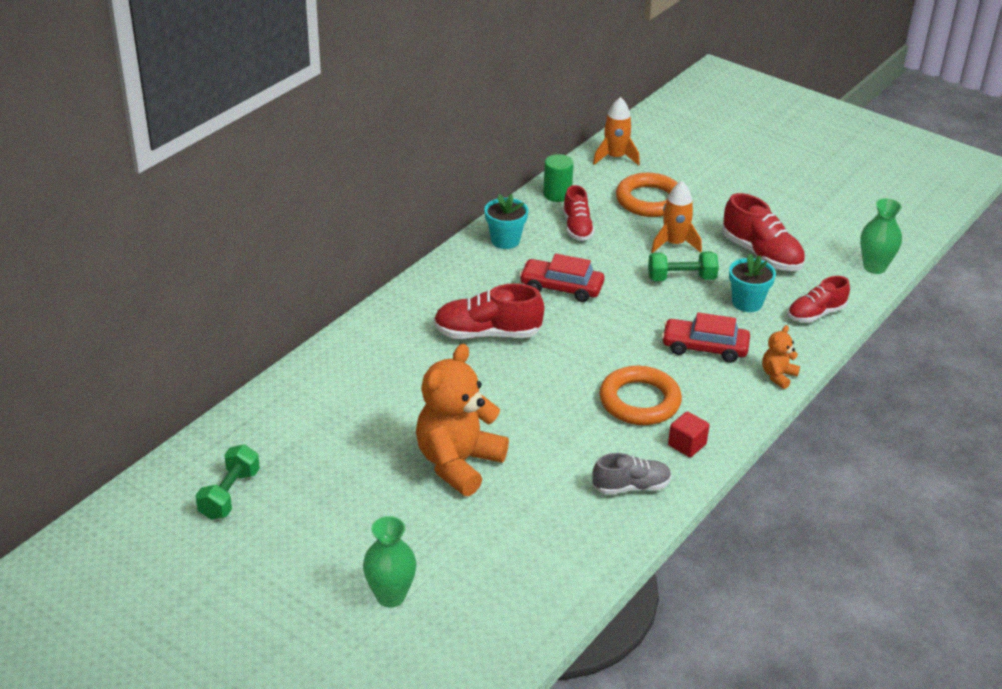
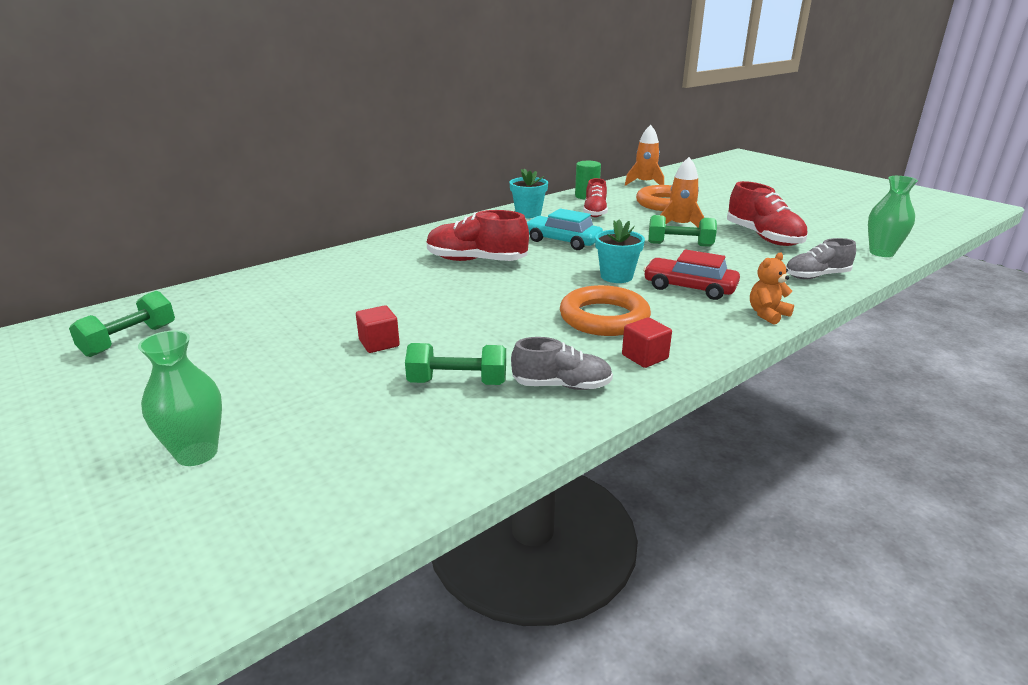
camera: 15 degrees right, 10 degrees down
(458, 463) = (379, 343): orange teddy bear -> red cube
(547, 497) = (457, 382): none -> green dumbbell
(561, 287) = (562, 241): red car -> turquoise car
(747, 303) = (742, 263): turquoise flower pot -> turquoise flower pot (616, 276)
(816, 314) = (816, 276): red shoe -> grey shoe

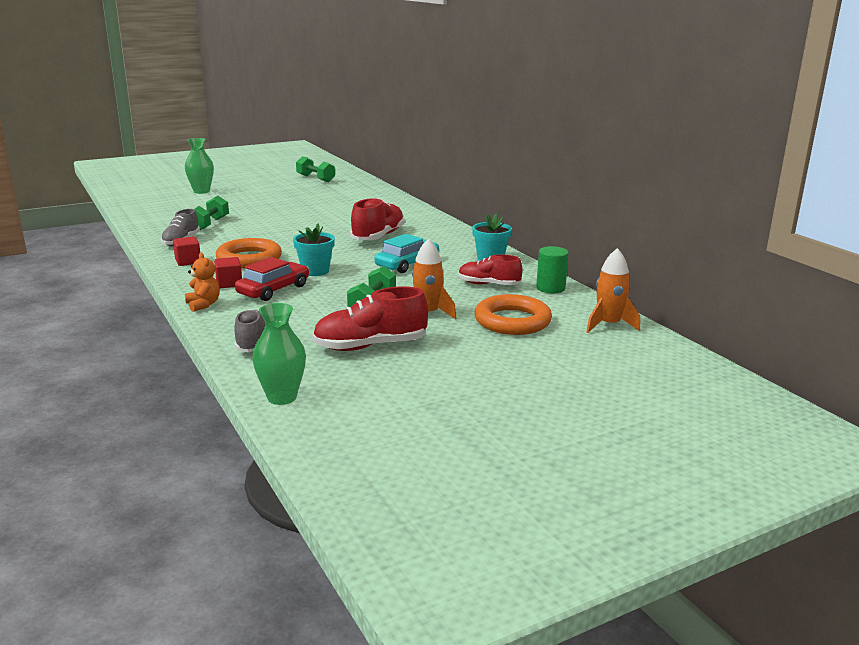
camera: 100 degrees right, 5 degrees down
(379, 343) = (268, 213): red cube -> red cube (229, 283)

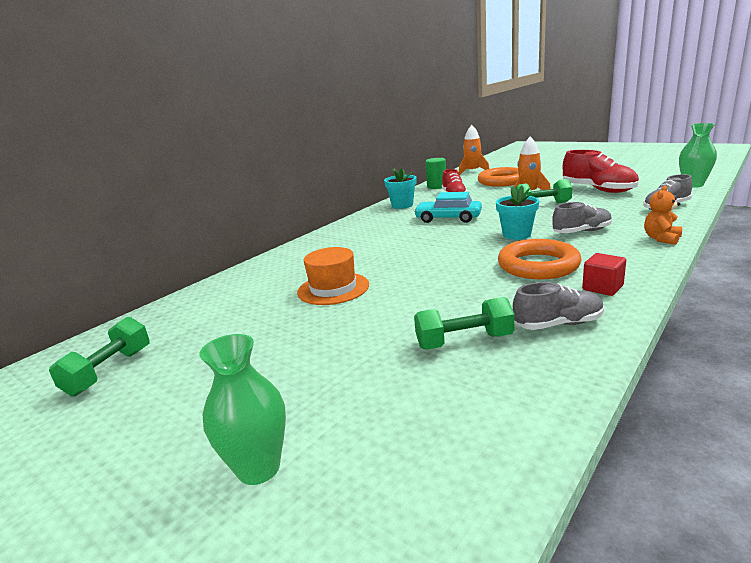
camera: 110 degrees left, 0 degrees up
(229, 283) = (606, 248): red cube -> none
(273, 290) = (581, 232): red car -> grey shoe
(327, 214) = (333, 288): none -> orange hat
(378, 236) = (390, 244): red shoe -> none

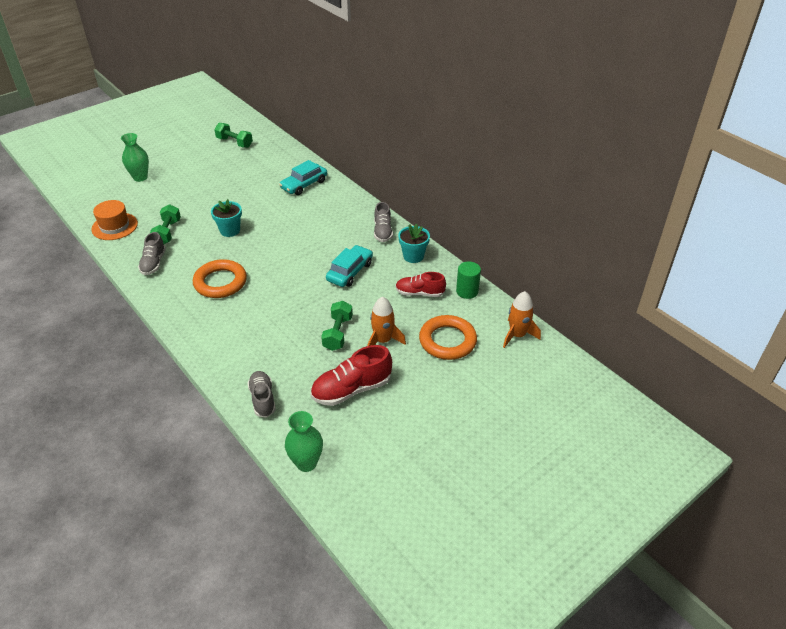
camera: 100 degrees right, 20 degrees up
(276, 274) = (304, 184): none -> turquoise car
(333, 288) = (263, 203): orange hat -> orange hat (114, 226)
(516, 235) = (280, 293): turquoise flower pot -> turquoise flower pot (230, 230)
(581, 232) = (255, 325): grey shoe -> grey shoe (383, 231)
(602, 288) = (171, 293): red cube -> none
(661, 239) = (207, 354): orange teddy bear -> none

